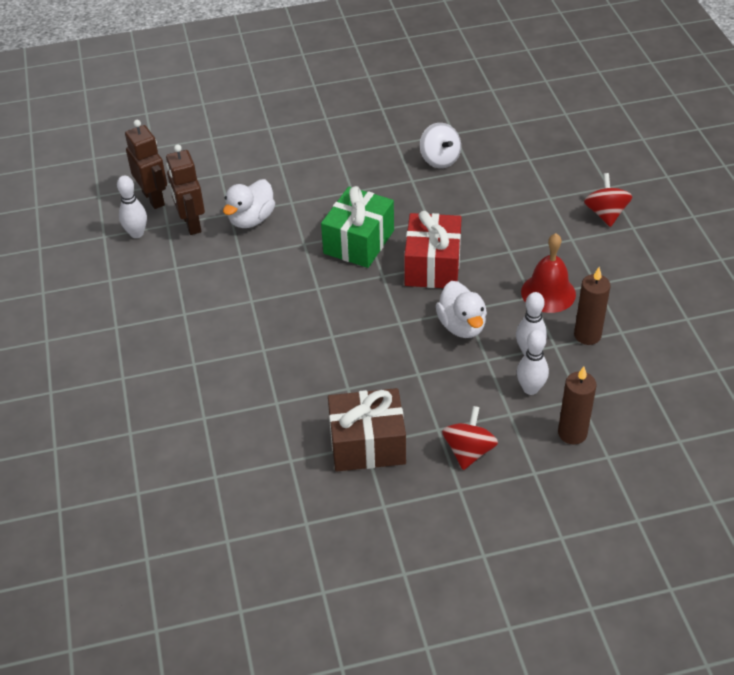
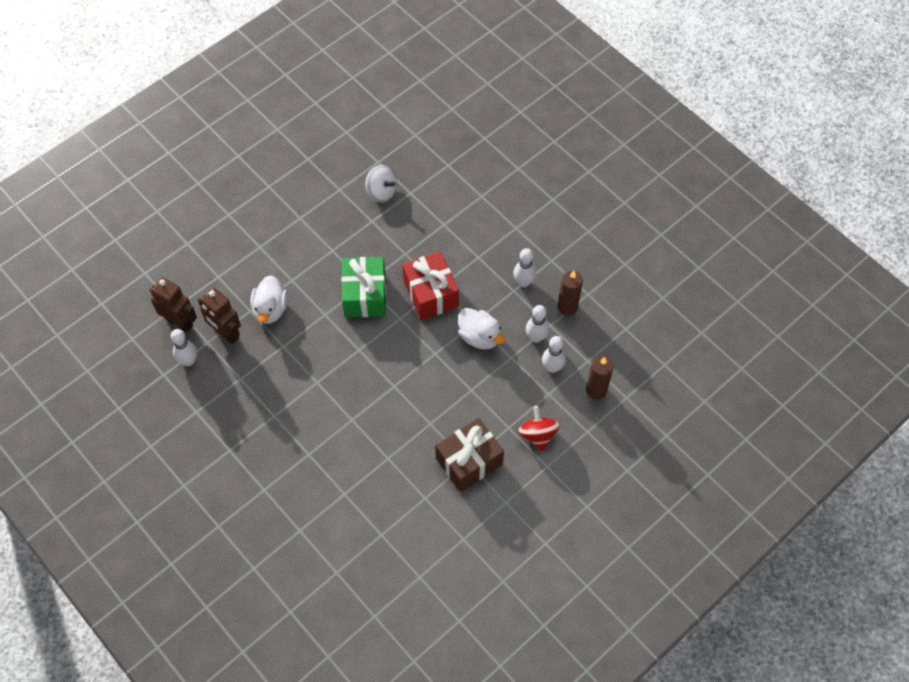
camera: 30 degrees left, 15 degrees up
(548, 293) = (523, 282): red bell -> white bowling pin
(605, 214) = (528, 194): red spinning top -> none

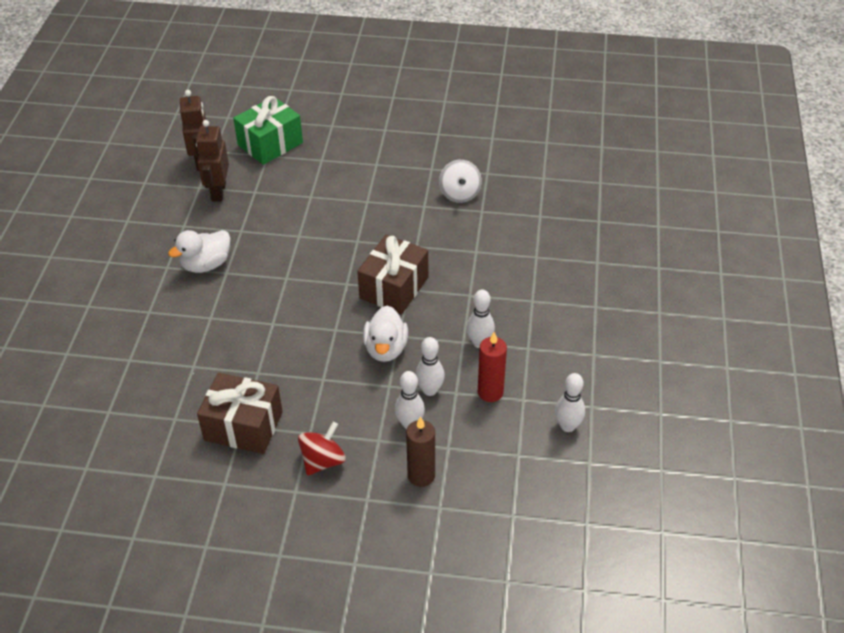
camera: 50 degrees right, 15 degrees down
(188, 361) = (171, 187): white bowling pin -> white bowling pin (567, 426)
(270, 309) = (268, 202): white duck -> white duck (206, 264)
(365, 295) = (344, 248): green gift -> green gift (270, 144)
(431, 294) = (394, 288): red gift -> brown gift
(567, 307) = (490, 392): brown candle -> red candle

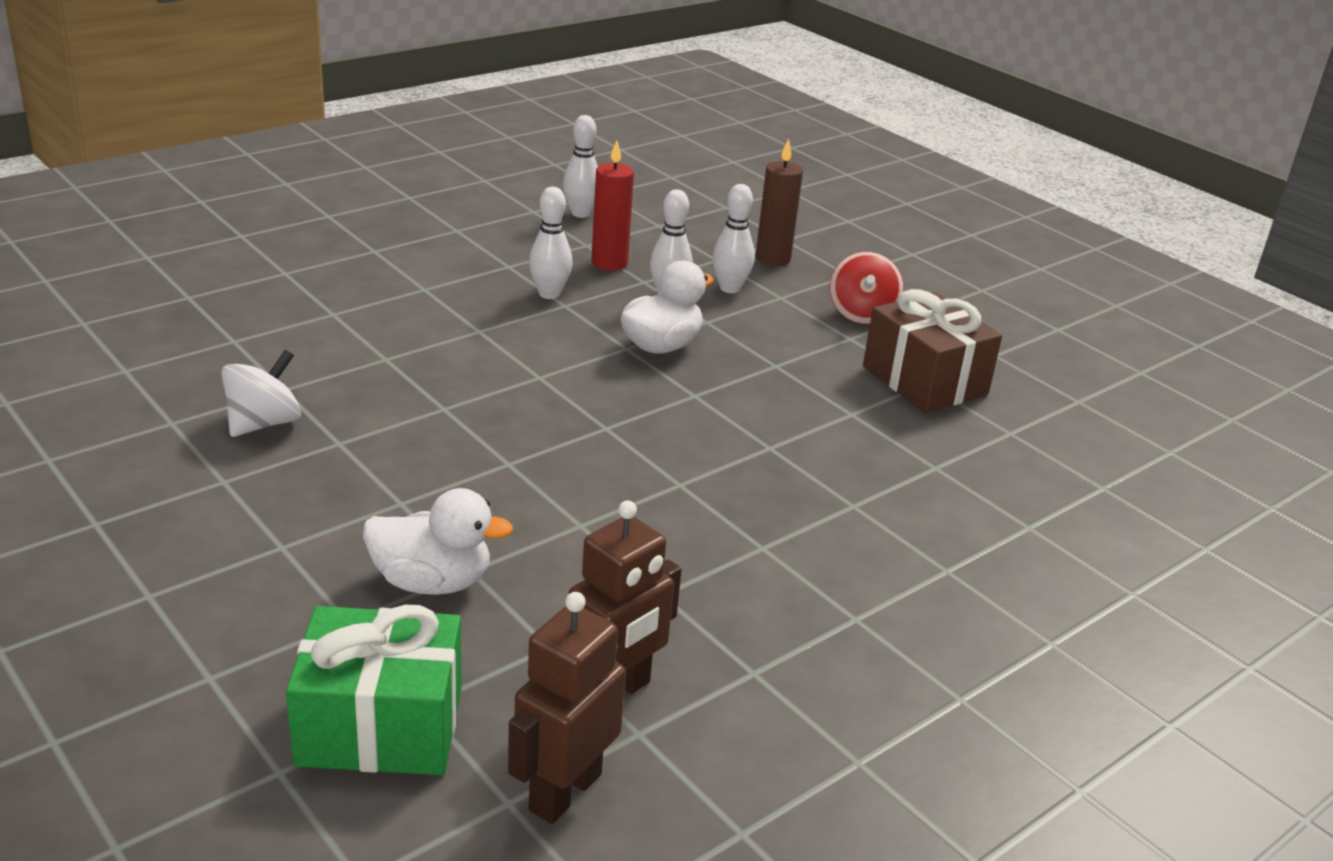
camera: 140 degrees left, 15 degrees down
(206, 264) = (782, 578): white duck -> white duck (432, 582)
(323, 461) = (861, 314): red spinning top -> red spinning top turned 75 degrees counterclockwise
(394, 288) = (554, 387): brown gift -> none

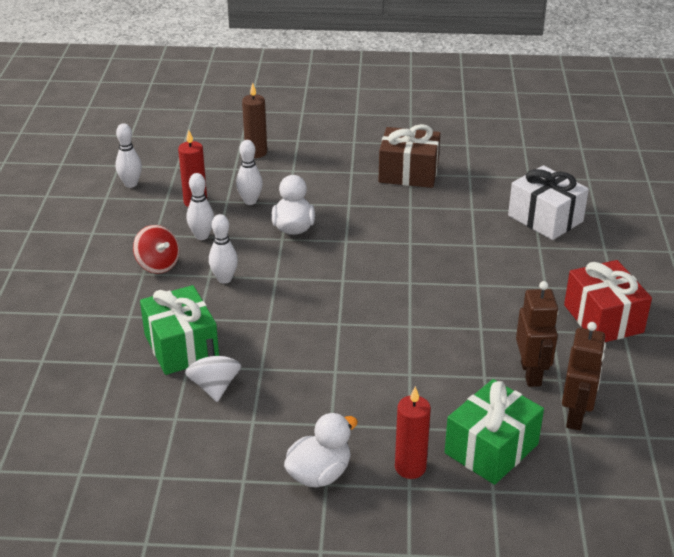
camera: 45 degrees left, 5 degrees up
(255, 659) = (410, 467): none -> red candle
(315, 369) = (181, 346): none -> green gift
(432, 582) = (407, 389): white duck -> white duck (319, 474)
(564, 792) = (576, 416): brown robot -> brown robot turned 150 degrees counterclockwise
(730, 288) = (267, 180): white bowling pin -> white bowling pin (224, 279)
(861, 314) = (336, 157): red spinning top -> red spinning top (158, 265)
(862, 718) = (603, 319): none -> red gift
(1026, 545) = (545, 218): none -> white gift

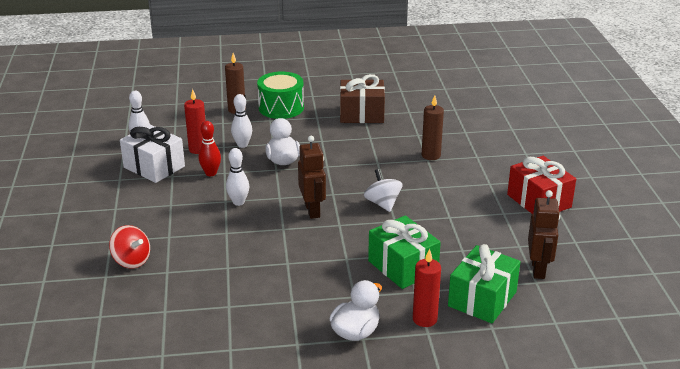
camera: 10 degrees left, 5 degrees down
(158, 265) = (181, 197): red spinning top -> red spinning top (131, 261)
(181, 346) = (218, 254): green gift -> green gift (403, 266)
(202, 236) = (211, 173): white bowling pin -> red bowling pin
(214, 386) = (253, 279): white spinning top -> white spinning top (382, 203)
(311, 154) = (281, 107): none -> green drum
(480, 239) = (431, 155): none -> brown candle
(531, 374) = (496, 244): brown robot -> brown robot (312, 210)
(545, 218) = (475, 136): white gift -> white gift (154, 167)

